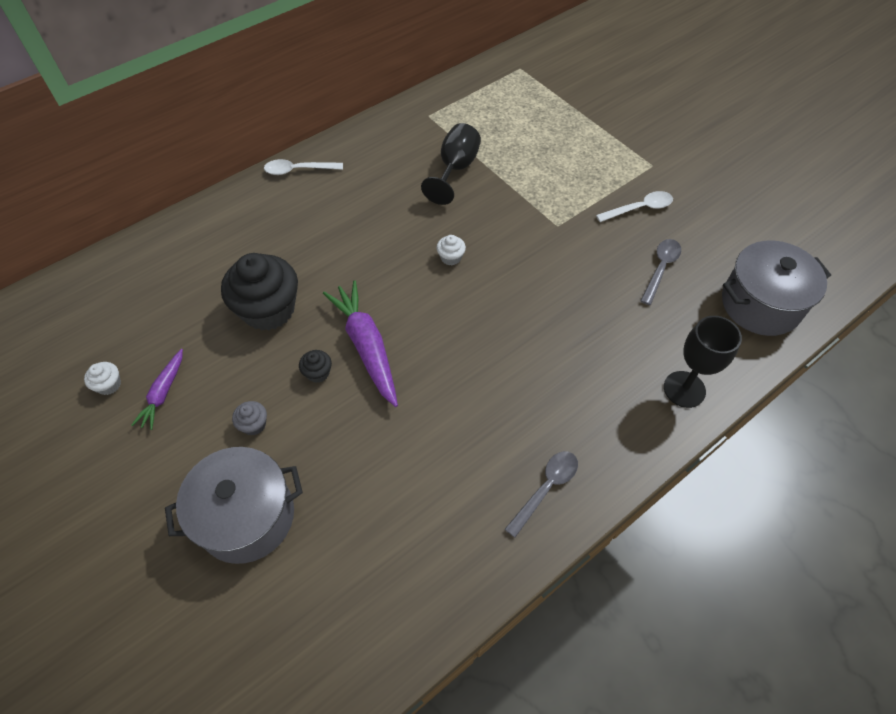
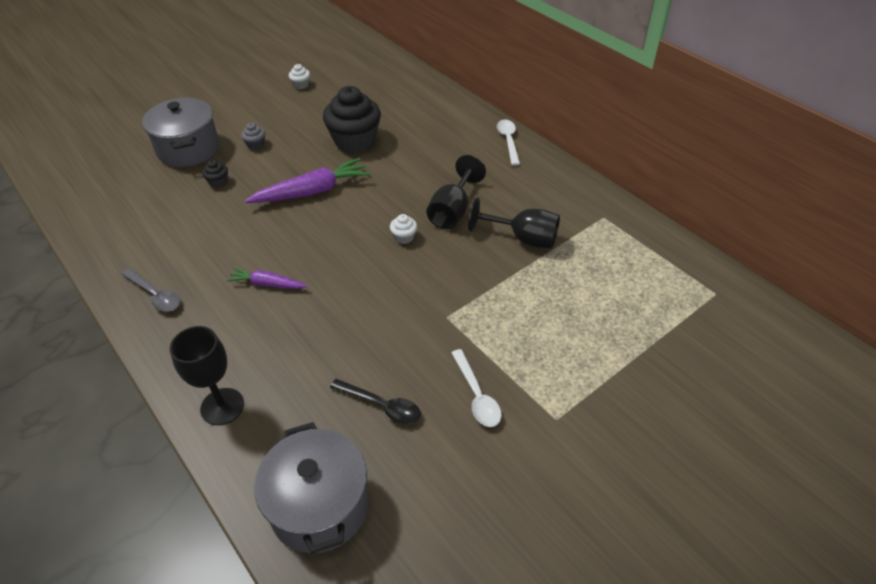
camera: 90 degrees right, 10 degrees down
(163, 393) = (290, 105): purple carrot -> purple carrot (267, 284)
(318, 373) = (292, 169): black cupcake -> black cupcake (218, 182)
(412, 218) = (452, 211): none -> black goblet
(661, 268) = (382, 406): grey spoon -> black spoon

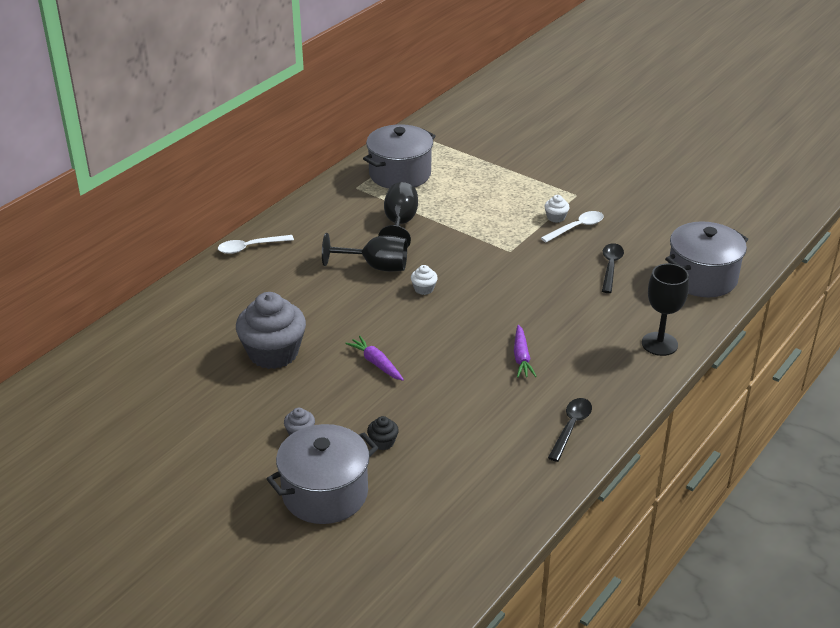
camera: 105 degrees left, 10 degrees down
(155, 295) = (571, 427): grey spoon -> black spoon
(301, 85) = (150, 431): white cupcake -> white cupcake (556, 217)
(312, 191) = (376, 363): purple carrot -> purple carrot, size x0.57
(355, 140) = (273, 353): black cupcake -> grey cupcake
(628, 255) = (400, 174): none -> grey pot

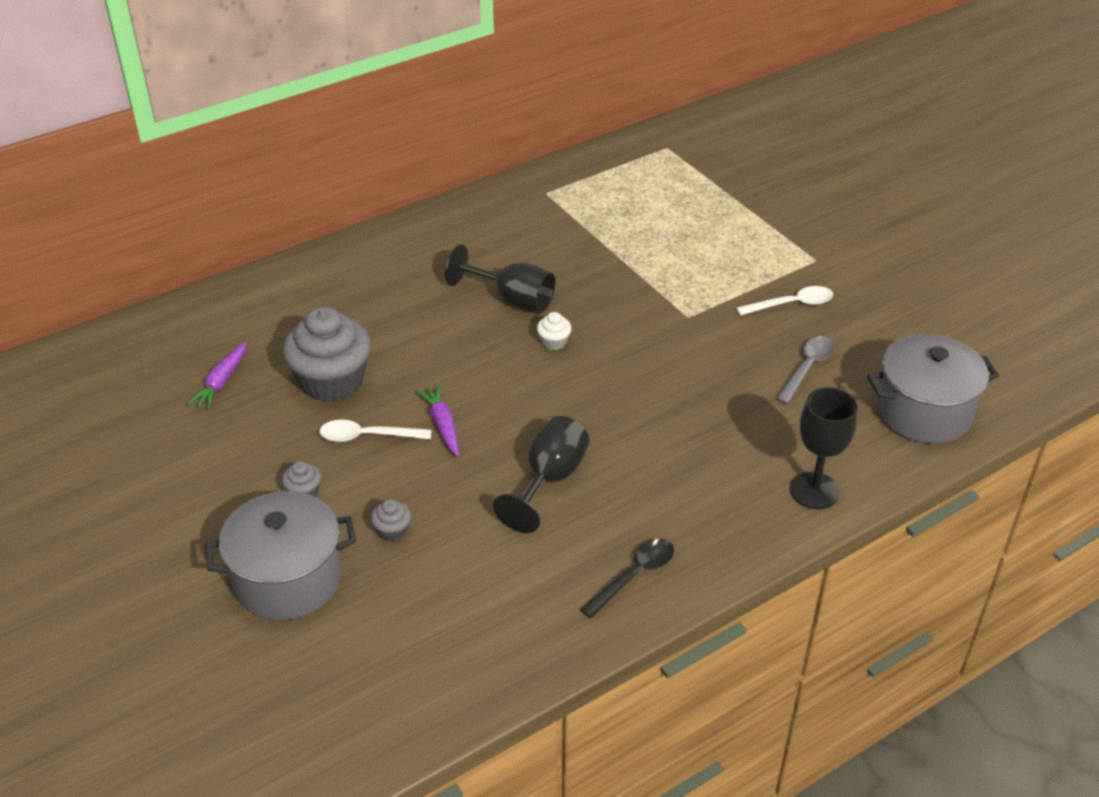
camera: 20 degrees right, 5 degrees up
(250, 247) = (381, 242): white spoon -> white spoon (367, 436)
(383, 442) = (392, 531): black cupcake -> grey cupcake
(400, 174) = (608, 186): grey pot -> none
(400, 224) = (572, 251): black goblet -> black goblet (550, 479)
(521, 357) = (624, 463): purple carrot -> purple carrot (221, 382)
(556, 217) = (772, 285): white cupcake -> none
(610, 267) = (807, 368): black spoon -> grey spoon

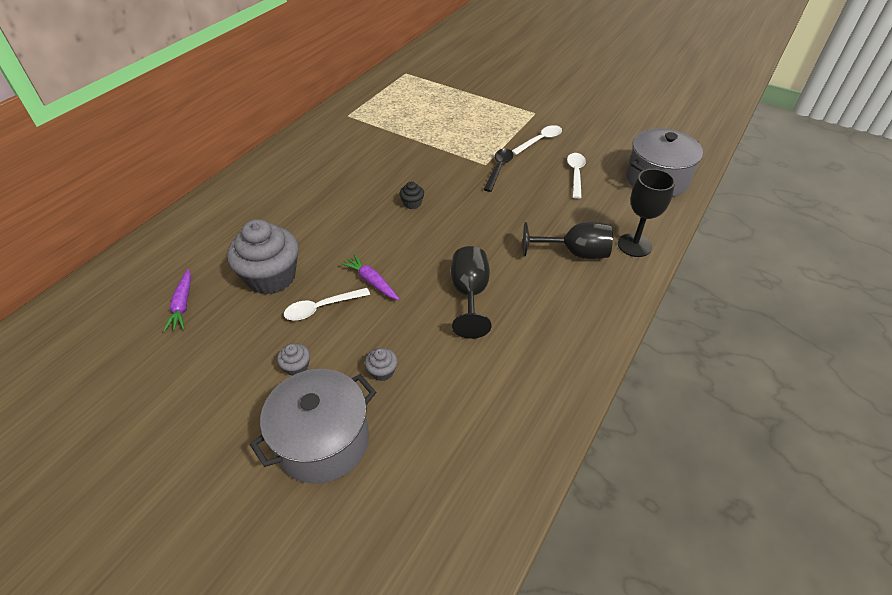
camera: 25 degrees left, 5 degrees up
(512, 299) = (367, 185): black goblet -> black goblet (574, 253)
(554, 342) = (412, 203): white cupcake -> black cupcake
(634, 575) = (569, 340): black spoon -> black spoon (499, 168)
(807, 368) = (575, 174): grey spoon -> white spoon

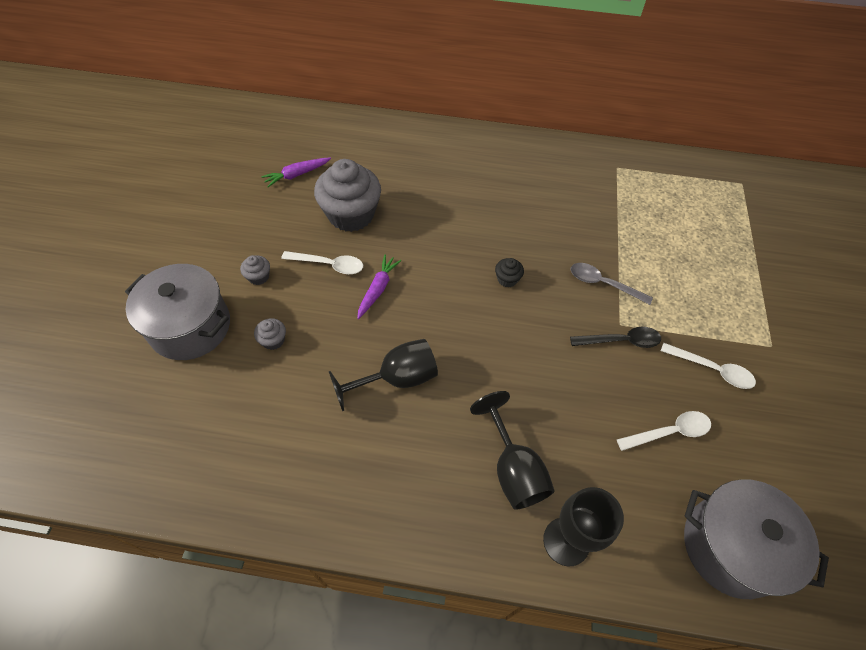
camera: 65 degrees right, 10 degrees up
(321, 308) = (329, 265): white spoon -> white spoon turned 150 degrees clockwise
(447, 159) = (603, 283): none -> grey spoon

